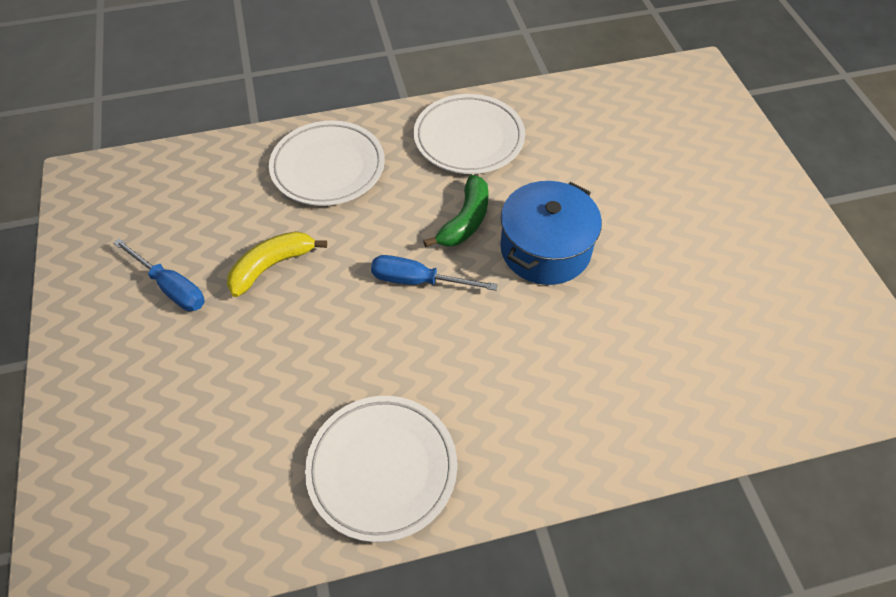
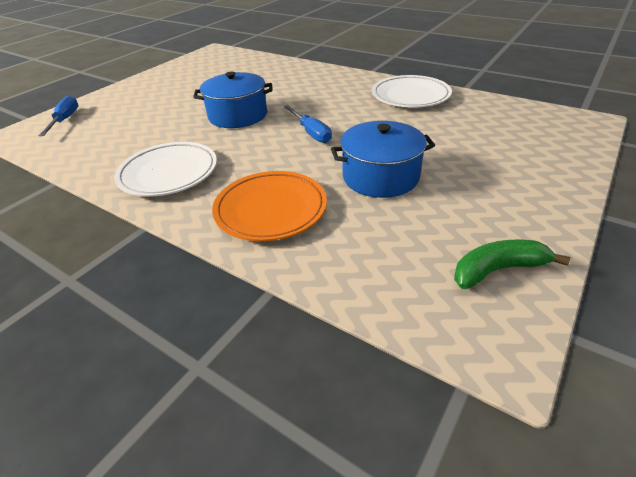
camera: 130 degrees left, 15 degrees down
(171, 287) = (461, 200): blue screwdriver -> blue screwdriver (65, 120)
(272, 266) = (380, 176): yellow banana -> blue pot
(328, 168) = (271, 210): white plate -> orange plate
(465, 221) = (248, 141): green banana -> green banana (498, 270)

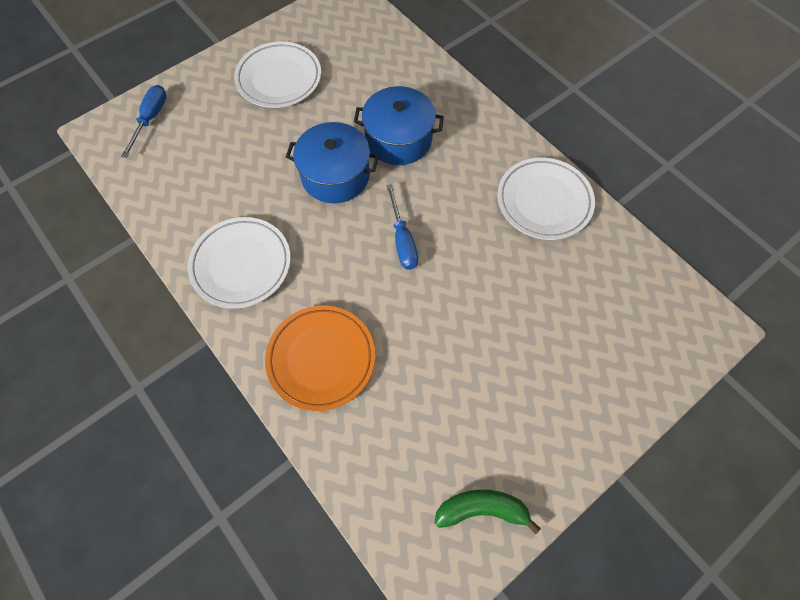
camera: 15 degrees right, 25 degrees up
(173, 86) = (279, 79): none -> white plate
(380, 176) = (442, 345): blue pot -> blue pot (398, 139)

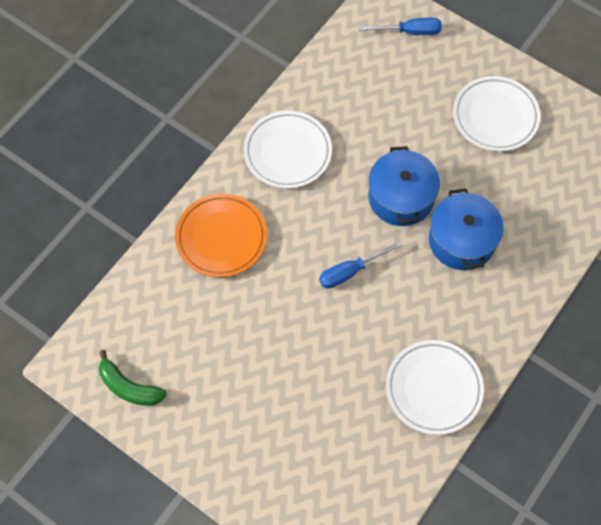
camera: 75 degrees right, 0 degrees up
(482, 509) = (129, 387): green banana -> green banana turned 135 degrees clockwise

